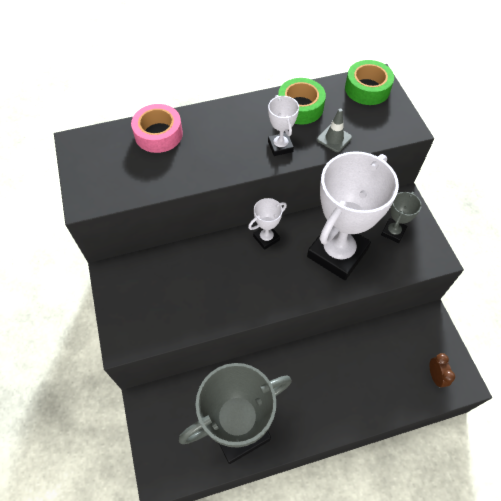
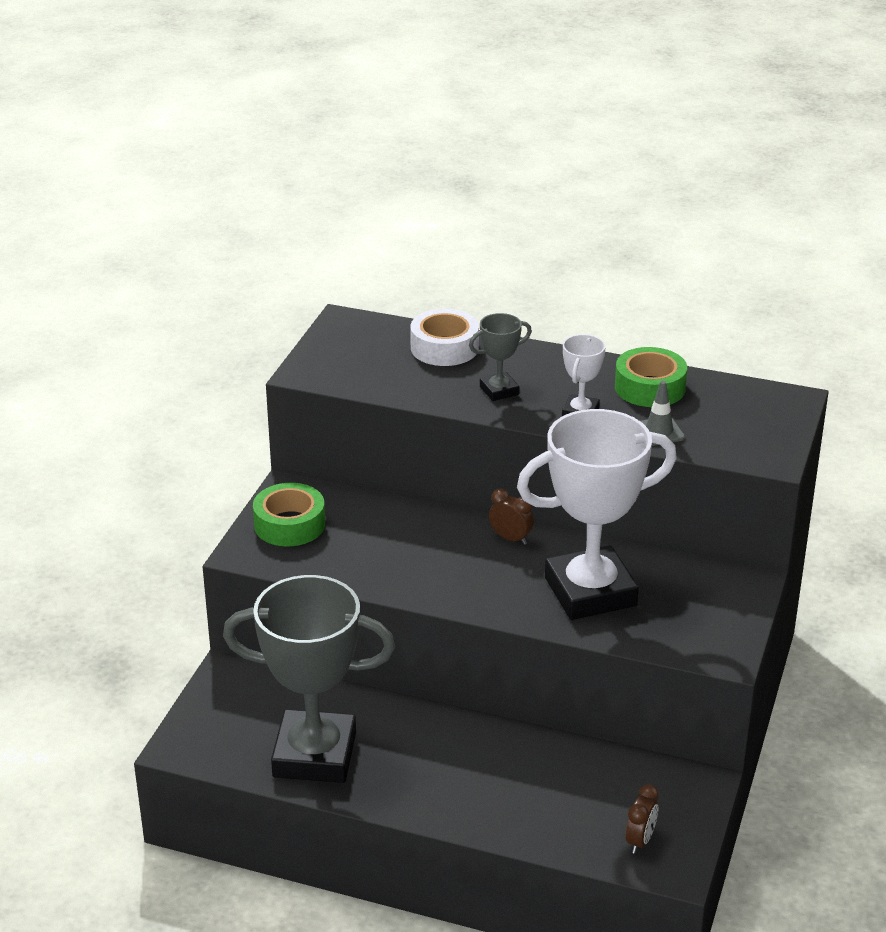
camera: 35 degrees right, 25 degrees down
(158, 134) = (444, 347): pink tape -> white tape
(266, 238) = (510, 538): white trophy -> brown clock
(367, 89) = (765, 403): green tape -> green tape (289, 524)
(393, 232) = (693, 606): grey trophy -> grey trophy (499, 390)

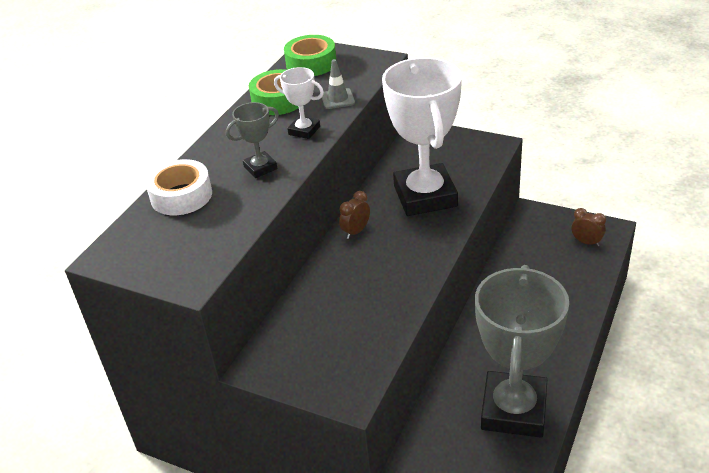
camera: 80 degrees left, 5 degrees up
(289, 524) = (312, 364): green tape -> green tape (311, 63)
(499, 390) = (260, 168): grey trophy -> grey trophy turned 75 degrees clockwise

